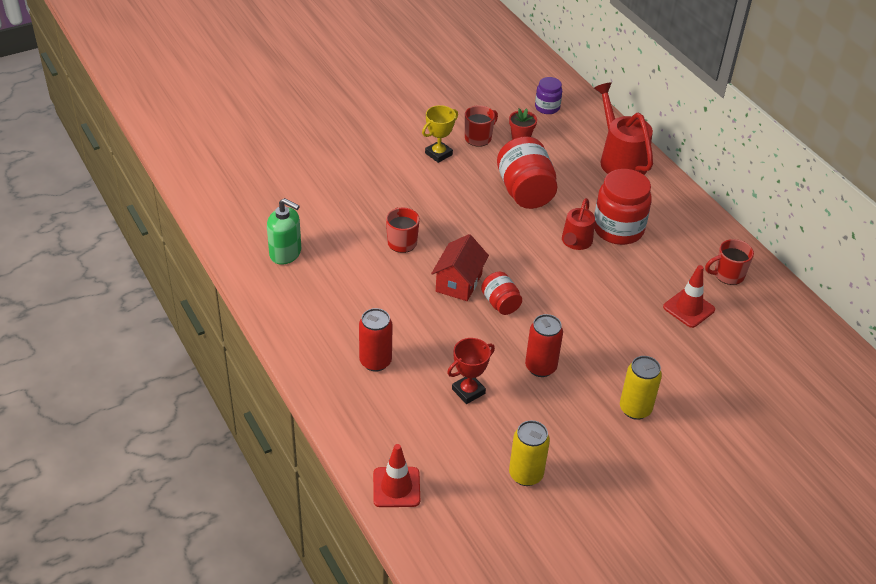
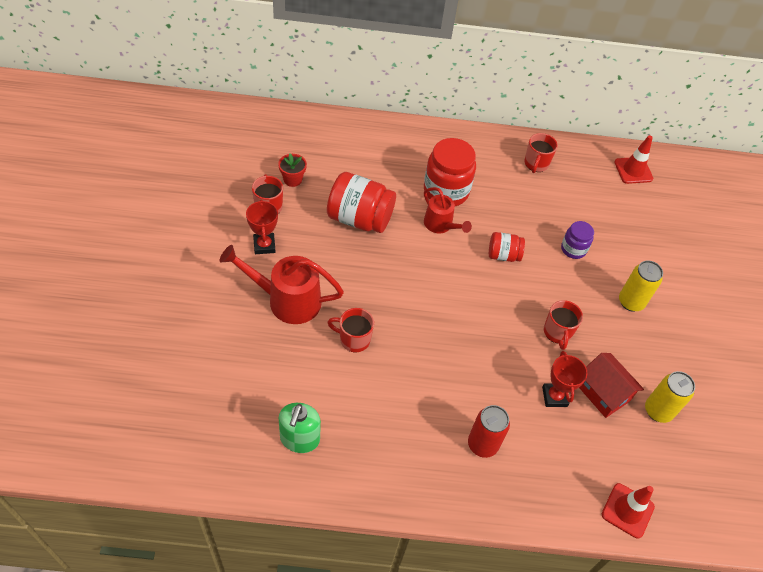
camera: 60 degrees left, 10 degrees up
(285, 253) = (299, 439): green soap dispenser -> green soap dispenser turned 135 degrees clockwise
(438, 154) = (264, 245): yellow trophy -> red trophy
(459, 282) = (431, 328): red house -> red house (603, 393)
(500, 303) = (474, 315): red jar -> red jar (503, 255)
(540, 367) = (557, 333): red can -> red mug
(547, 107) = (271, 140): purple jar -> purple jar (573, 249)
(620, 159) = (370, 139): red watering can -> red watering can (286, 300)
(688, 308) = (554, 207): red traffic cone -> red traffic cone (633, 170)

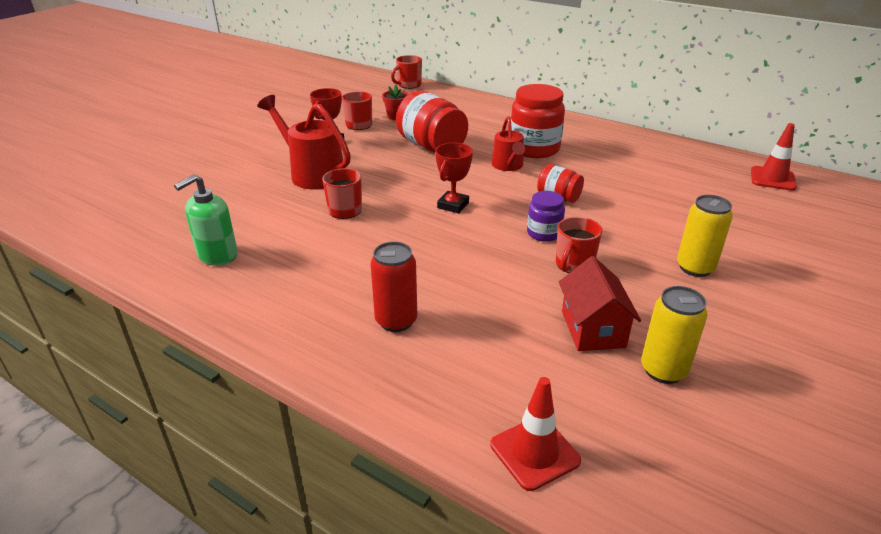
camera: 35 degrees right, 20 degrees down
(536, 164) = (650, 152): red mug -> red mug (408, 85)
(554, 396) = (523, 312): red trophy -> red trophy (453, 205)
(573, 249) = (648, 213): purple jar -> purple jar (544, 233)

